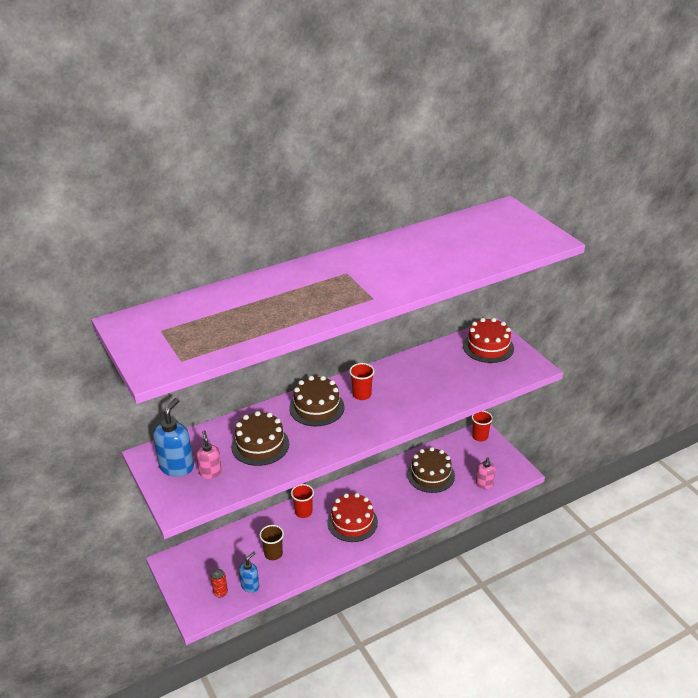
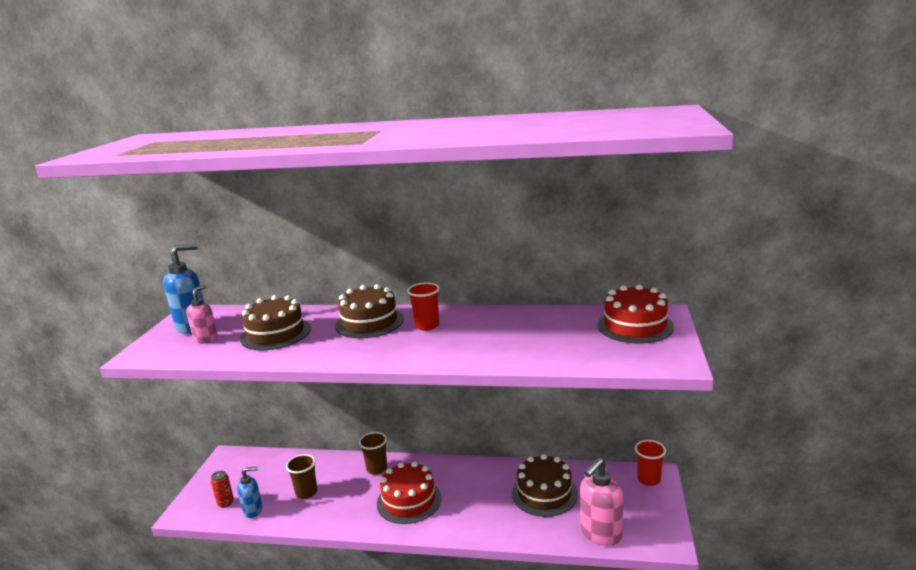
camera: 40 degrees right, 15 degrees down
(303, 512) = (377, 469): red cup -> brown cup
(484, 484) = (600, 533): pink soap dispenser -> pink soap dispenser, size x1.63

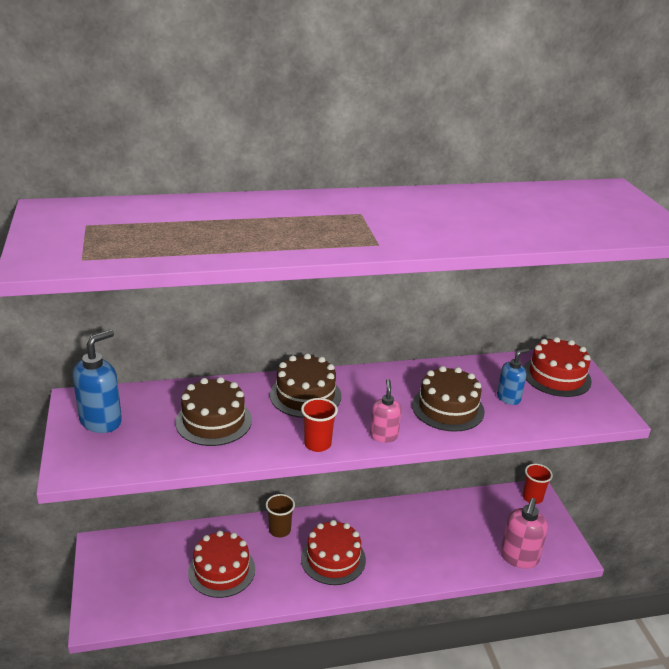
camera: 25 degrees left, 10 degrees up
(206, 339) = (136, 437): pink soap dispenser -> pink soap dispenser (384, 435)
(225, 503) = (138, 600): red can -> none
(253, 510) = (176, 602): blue soap dispenser -> blue soap dispenser (508, 398)
(306, 492) = (221, 570): brown cup -> red cake
(427, 325) = (368, 394): red cup -> red cup (317, 444)
(544, 493) = (453, 528): brown cake -> brown cake (448, 408)

